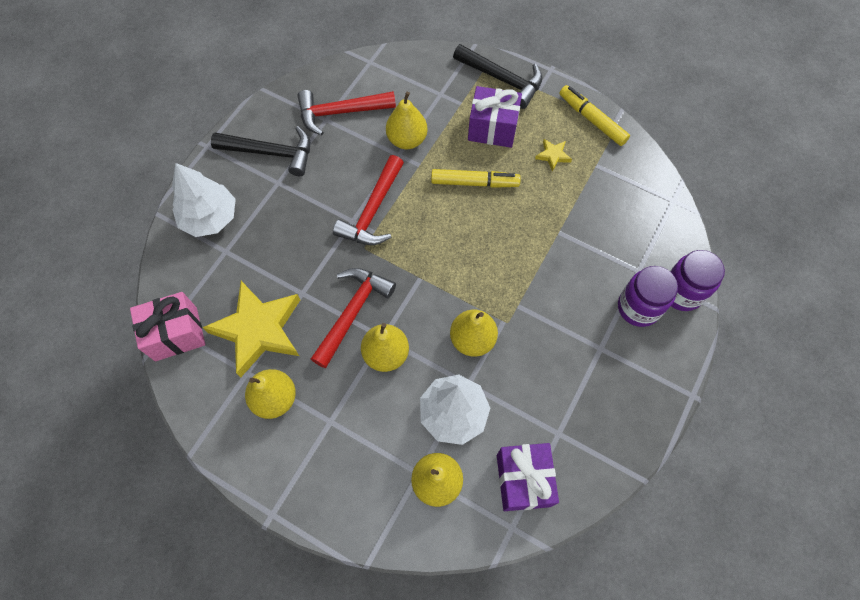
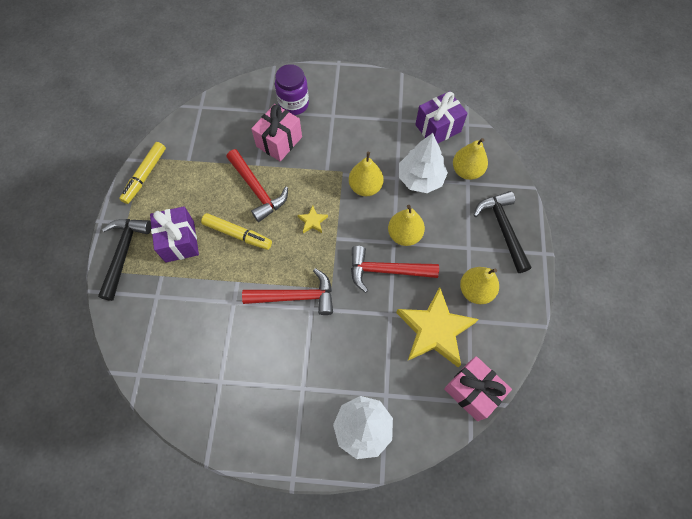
camera: 115 degrees left, 0 degrees up
(271, 153) = (275, 411): black hammer -> black hammer (502, 228)
(340, 112) = (208, 372): red hammer -> red hammer (257, 190)
(407, 140) = (216, 302): yellow pear -> none
(474, 182) = (237, 234): yellow marker -> yellow marker turned 135 degrees clockwise
(553, 156) = (190, 190): yellow star -> yellow star (312, 221)
(583, 268) = (279, 142): none -> pink gift
(681, 292) = (271, 85): purple jar -> none

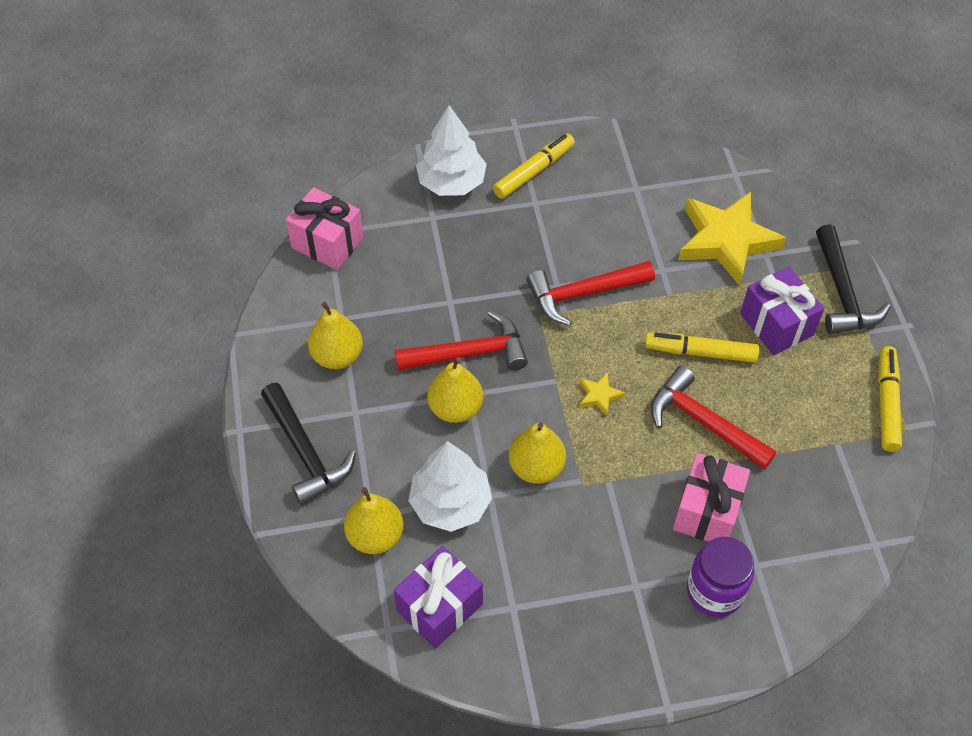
camera: 165 degrees right, 10 degrees down
(293, 421) = (534, 171): none -> yellow marker
(434, 330) = (386, 296): yellow star -> yellow star (726, 240)

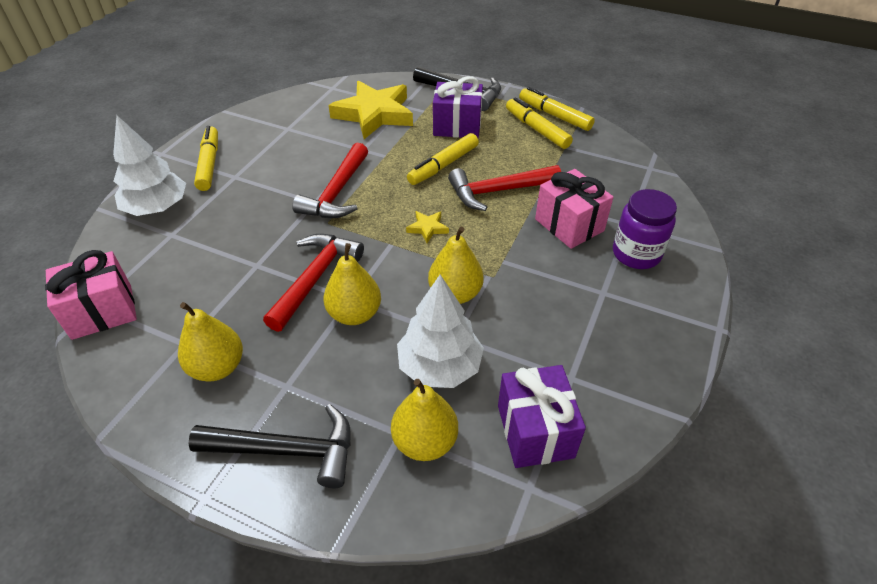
camera: 55 degrees left, 10 degrees down
(842, 400) = (536, 129): none -> yellow marker

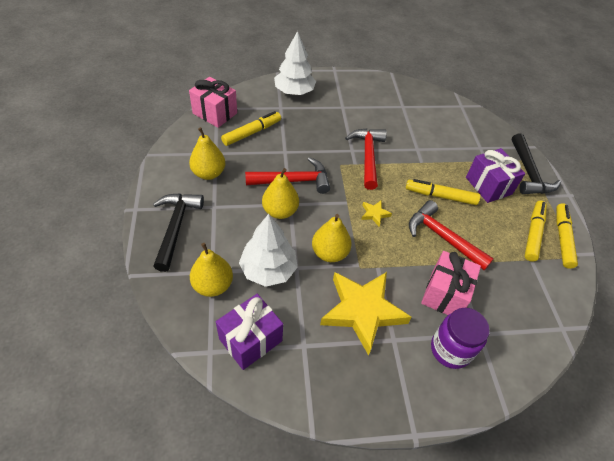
camera: 55 degrees right, 5 degrees up
(209, 164) = (343, 92): yellow marker -> yellow marker (252, 132)
(287, 450) = (176, 227): black hammer -> black hammer turned 150 degrees counterclockwise
(337, 193) = (368, 156): red hammer -> red hammer turned 105 degrees clockwise
(374, 114) = (456, 138): yellow star -> yellow star (362, 311)

